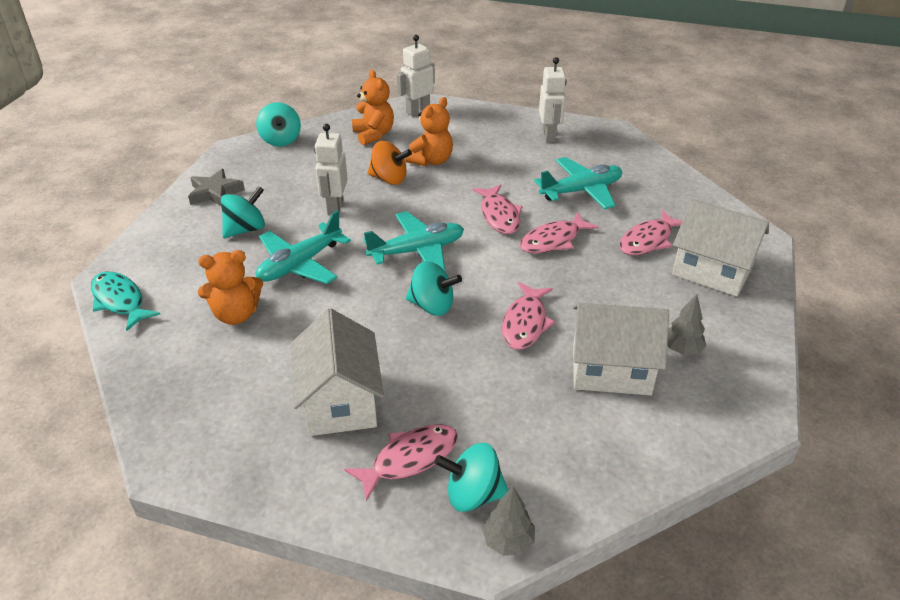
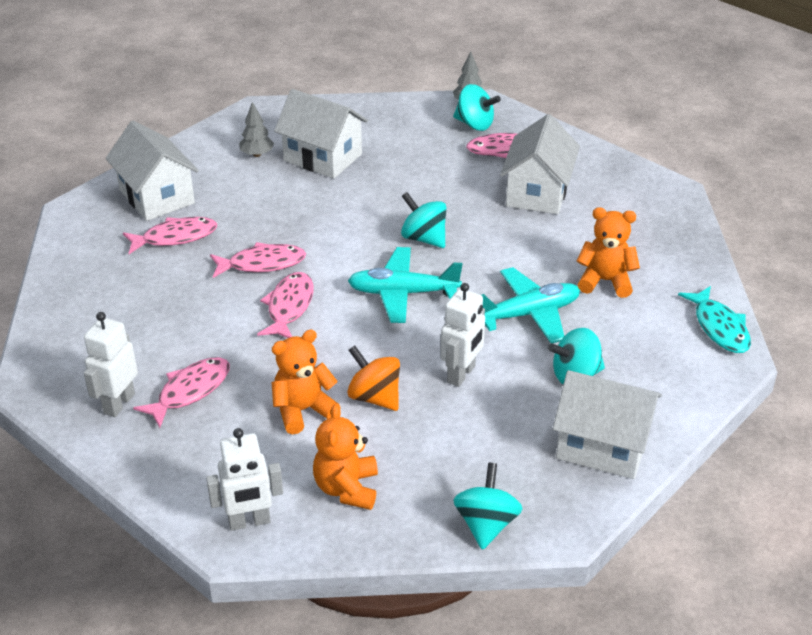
camera: 155 degrees left, 0 degrees up
(215, 193) = (602, 446): grey star -> white house
(525, 323) = (356, 203): pink fish -> pink fish (190, 391)
(581, 191) = (173, 309): turquoise plane -> none

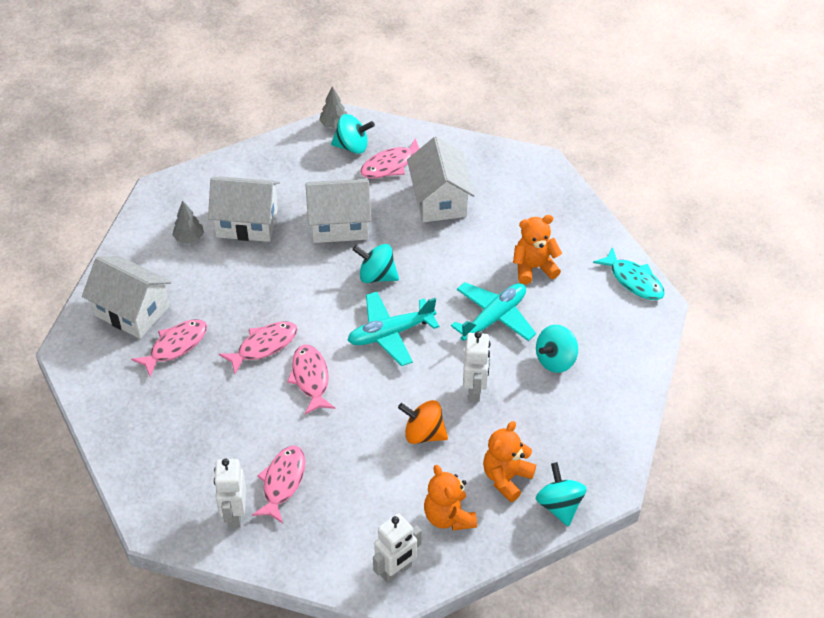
camera: 25 degrees left, 10 degrees up
(303, 410) = (378, 465): orange teddy bear -> orange teddy bear (506, 478)
(602, 446) = (604, 412): white house -> white house (339, 224)

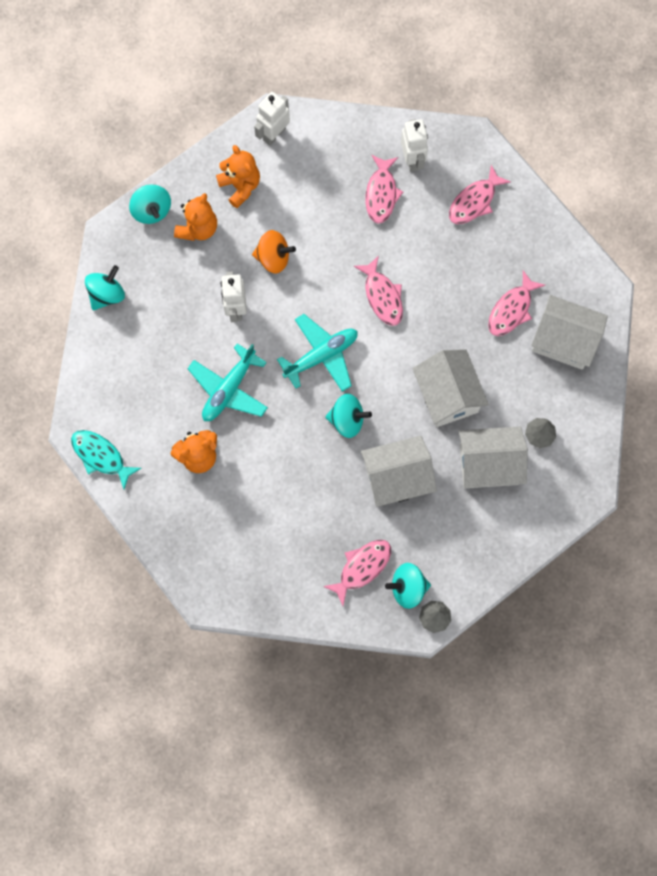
camera: 170 degrees right, 25 degrees up
(264, 346) = (432, 323): pink fish -> pink fish (474, 201)
(439, 200) = (303, 527): white house -> white house (447, 395)
(555, 360) = (167, 352): turquoise spinning top -> turquoise spinning top (107, 294)

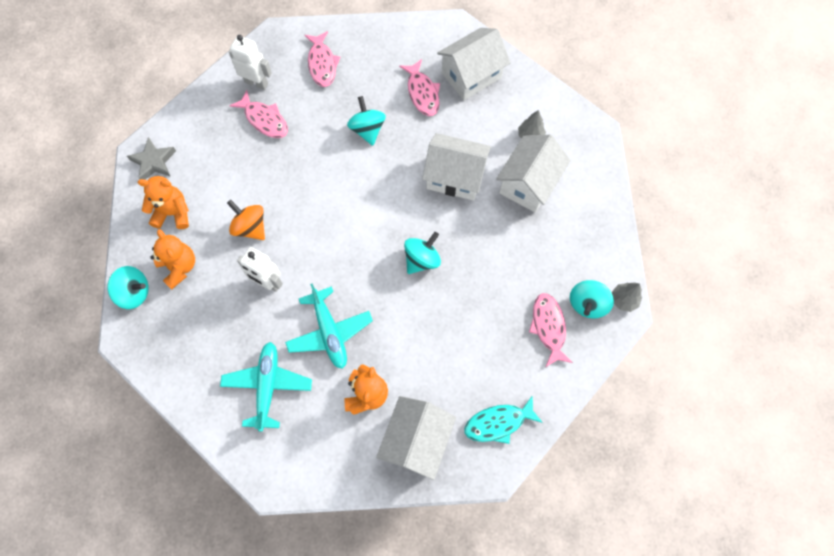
camera: 55 degrees left, 5 degrees down
(101, 456) = (307, 477): turquoise fish -> turquoise fish (498, 423)
(107, 294) = (173, 376): turquoise spinning top -> turquoise spinning top (367, 129)
(273, 258) = (250, 227): orange spinning top -> orange spinning top turned 90 degrees counterclockwise
(274, 134) = (153, 162): white robot -> grey star
(321, 356) = (356, 244): turquoise plane -> turquoise plane (267, 386)
(382, 296) = (343, 171): pink fish -> none
(397, 478) = (494, 254): white house -> white house (416, 440)

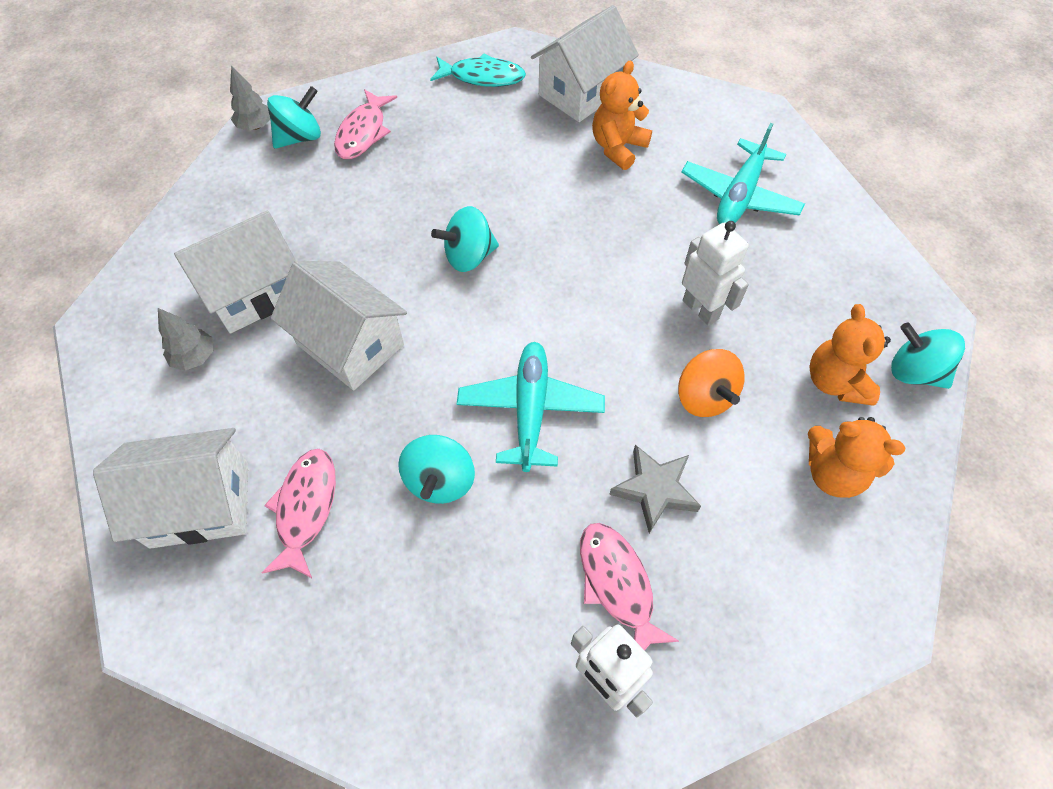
camera: 155 degrees left, 10 degrees down
(153, 162) = (856, 588): grey star -> grey star (655, 490)
(322, 64) = (453, 663): pink fish -> none
(329, 332) = (636, 221): turquoise plane -> turquoise plane (530, 410)

